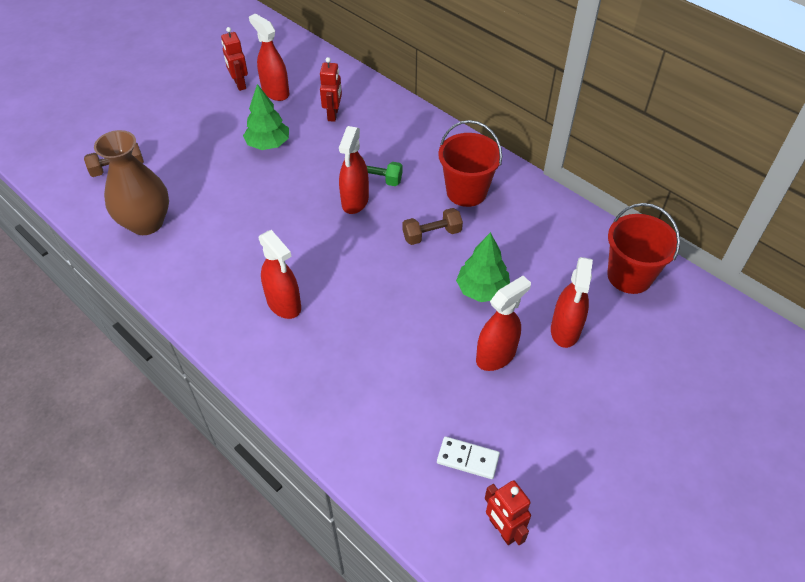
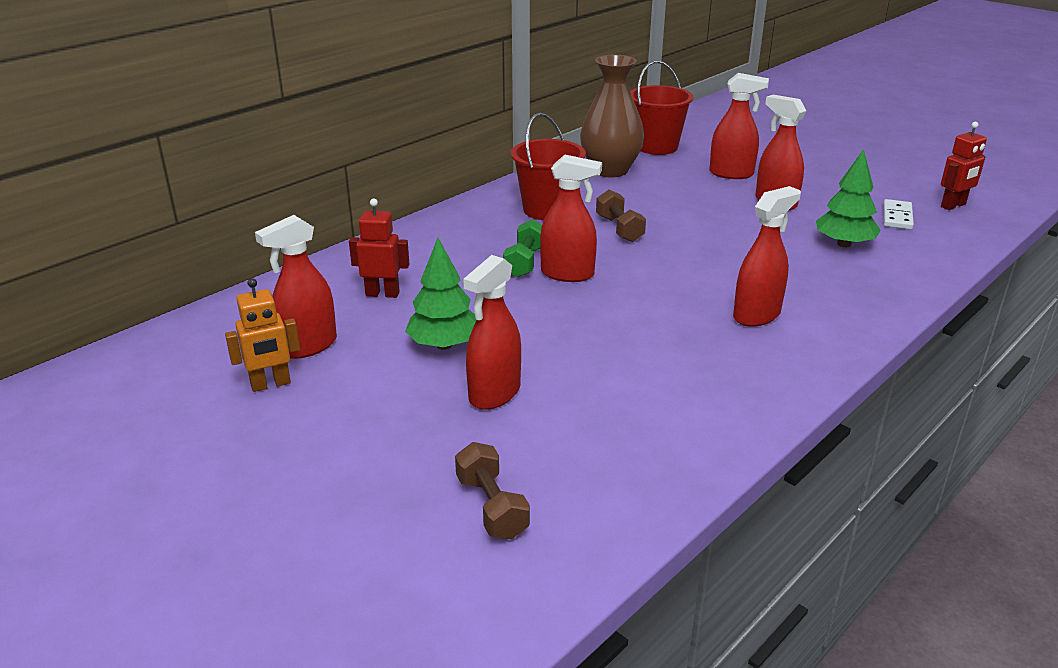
camera: 90 degrees left, 20 degrees down
(146, 223) = (633, 449): brown vase -> brown vase (610, 170)
(213, 167) = (494, 393): none -> red spray bottle
(239, 84) = (271, 384): red robot -> orange robot
(482, 290) = (694, 206): green tree -> green tree (844, 244)

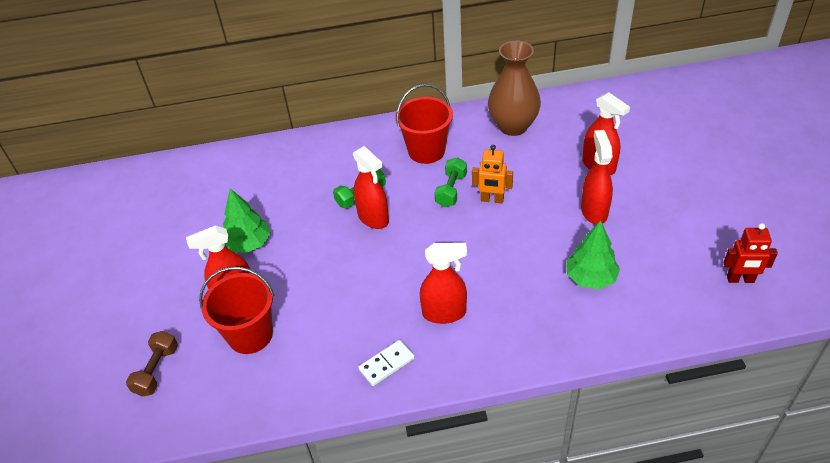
camera: 40 degrees right, 15 degrees up
(271, 384) = (147, 230): orange robot -> orange robot (492, 200)
(308, 346) = (188, 211): red spray bottle -> none
(382, 294) = (259, 186): red robot -> none
(619, 229) = (451, 190): brown dumbbell -> green dumbbell
(656, 147) = (577, 112): red bucket -> red bucket (250, 335)
(897, 217) = (672, 270): white domino -> white domino (386, 364)

